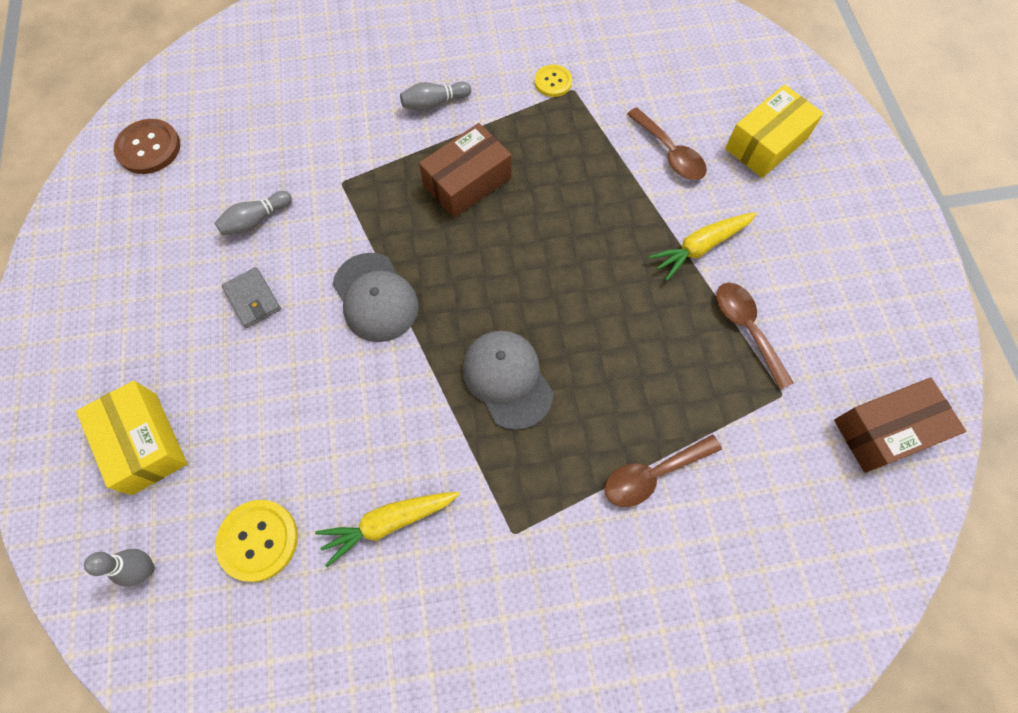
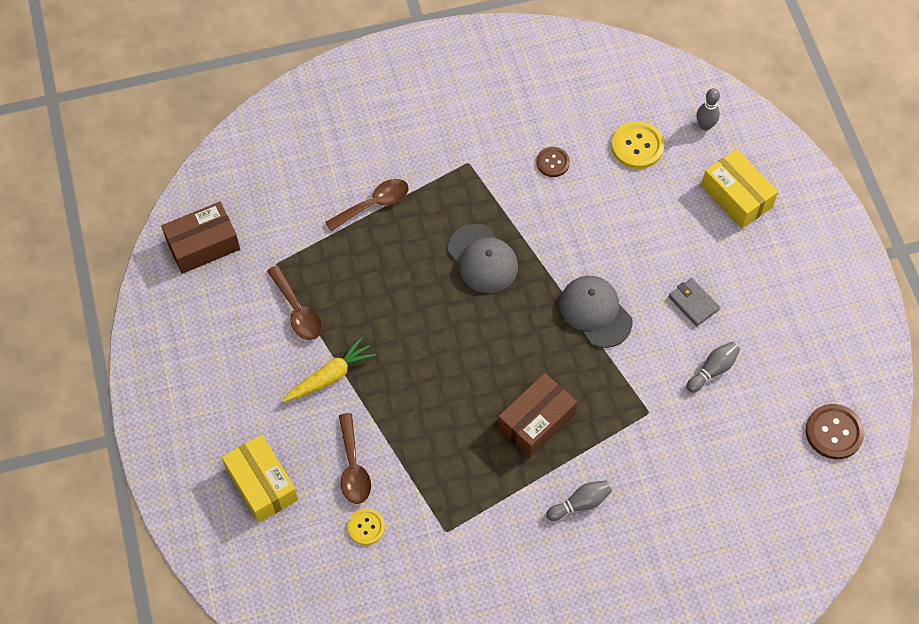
camera: 175 degrees right, 5 degrees down
(389, 522) = (553, 162): yellow carrot -> brown button
(553, 82) = (467, 539): yellow button -> yellow button (366, 527)
(669, 152) = (353, 467): brown spoon -> brown spoon turned 150 degrees counterclockwise
(766, 143) = (261, 484): yellow box -> yellow box turned 75 degrees counterclockwise

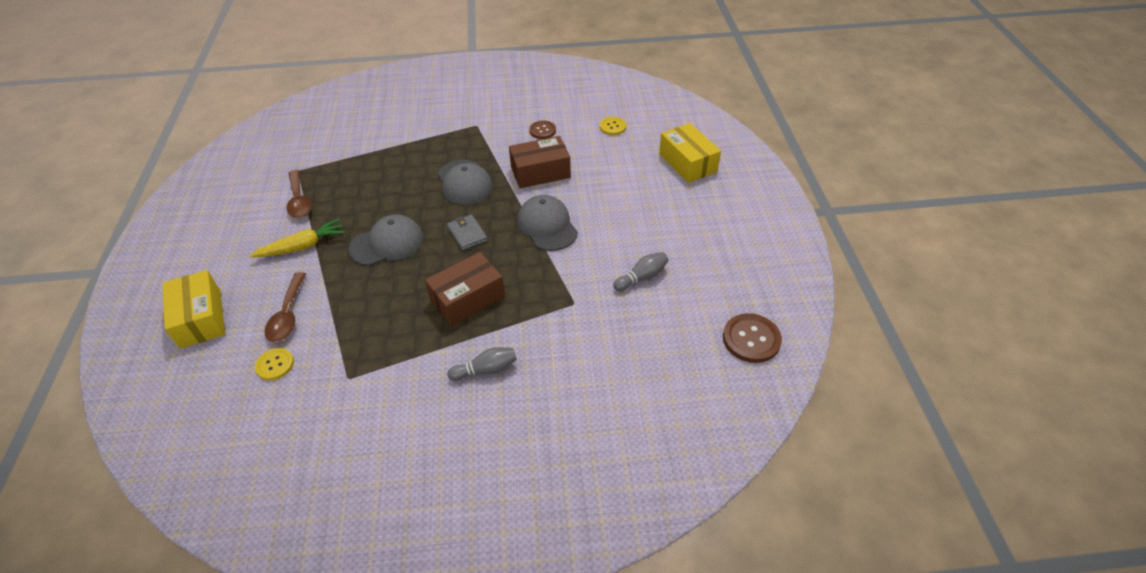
camera: 10 degrees right, 15 degrees down
(203, 245) = (250, 154): brown box -> brown box (540, 172)
(373, 204) = (392, 142): brown spoon -> none
(424, 360) = (387, 243): none -> grey cap
(637, 146) = (612, 127): yellow button -> yellow button, size x0.63
(693, 303) = (635, 228): grey wallet -> grey wallet (467, 234)
(705, 125) = (670, 120): grey bowling pin -> none

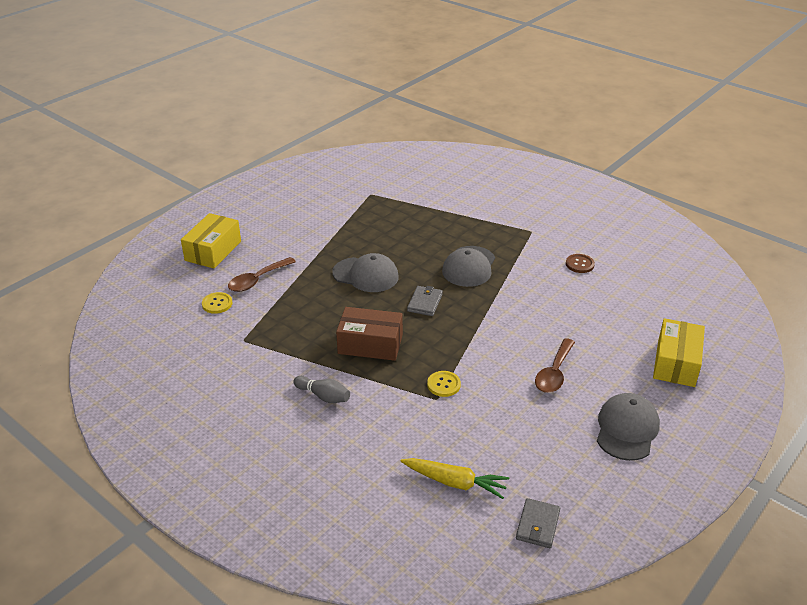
camera: 45 degrees right, 10 degrees down
(299, 200) = (348, 214): brown spoon -> brown spoon (554, 373)
(302, 246) = (314, 244): yellow carrot -> yellow carrot (455, 482)
(540, 172) = (536, 294): brown box -> none
(547, 226) = (489, 334): grey cap -> grey cap (627, 429)
(612, 127) = (645, 295): yellow button -> yellow button (443, 385)
(642, 277) = (512, 418): grey bowling pin -> none
(751, 339) = (538, 525): brown button -> grey wallet

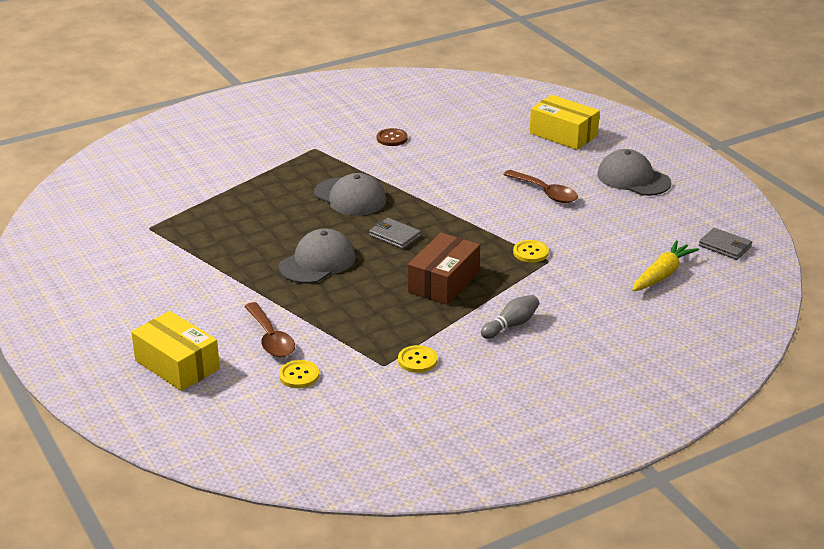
camera: 70 degrees left, 5 degrees down
(254, 355) = (417, 360): none -> yellow button

